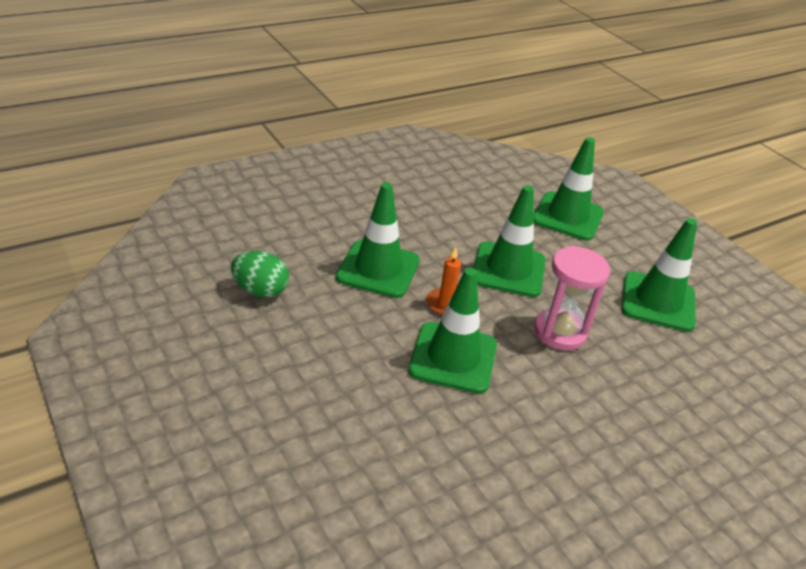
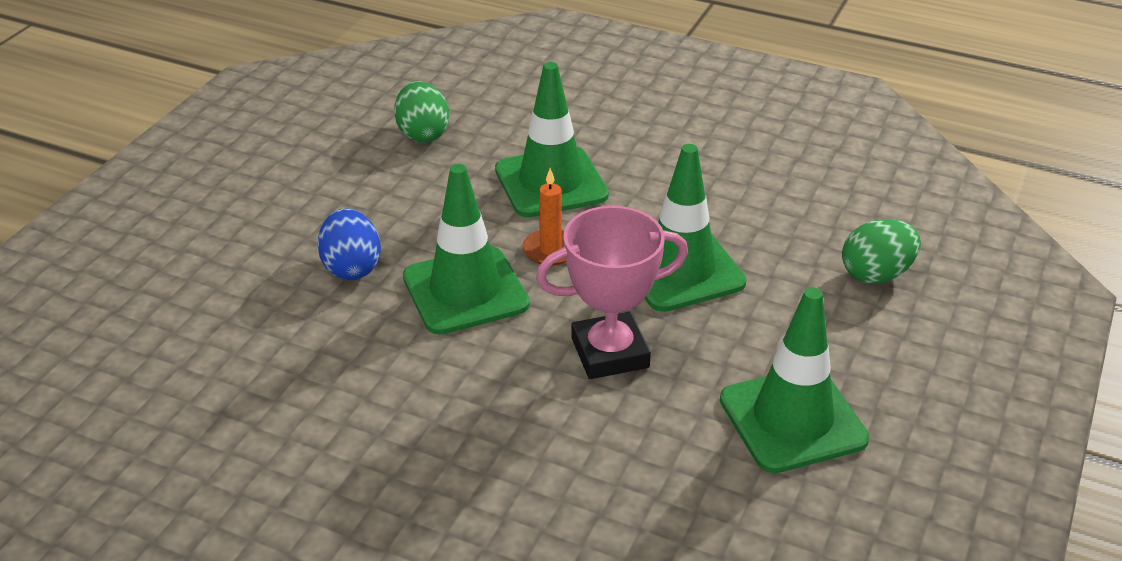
camera: 60 degrees right, 0 degrees up
(378, 396) = (351, 267): none -> blue egg
(560, 332) = (610, 353): pink hourglass -> pink trophy
(567, 216) = (876, 274): green traffic cone -> green egg

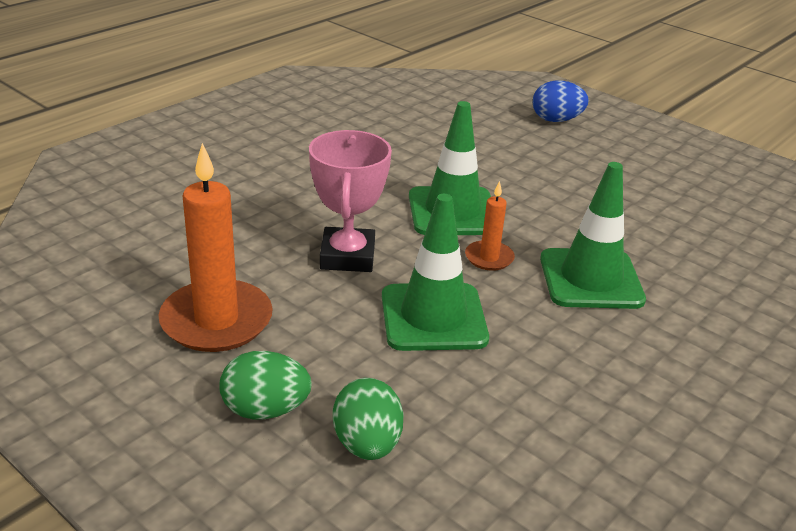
camera: 105 degrees right, 5 degrees down
(351, 267) = (500, 175): blue egg -> blue egg (556, 120)
(423, 134) = (683, 230): green egg -> green egg (265, 410)
(792, 419) = (216, 320): green traffic cone -> orange candle

